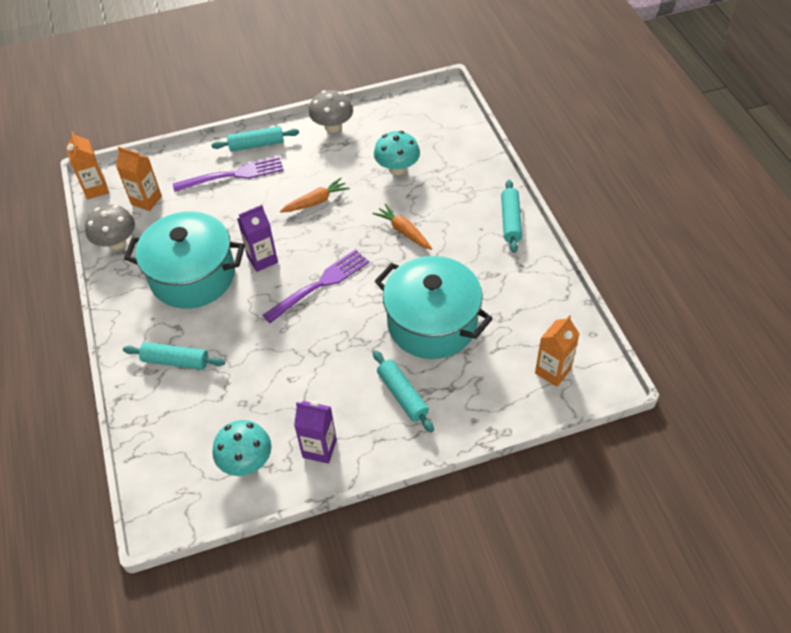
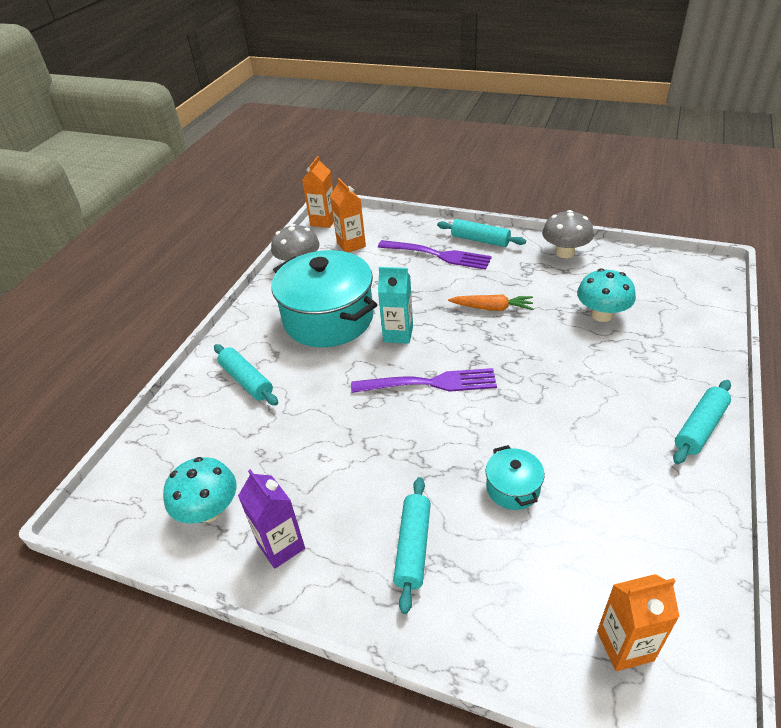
camera: 40 degrees right, 10 degrees down
(262, 259) = (398, 334): purple carton -> turquoise carton
(404, 231) = (559, 377): orange carrot -> none
(432, 323) = (513, 488): turquoise pot -> turquoise pot, size x0.44

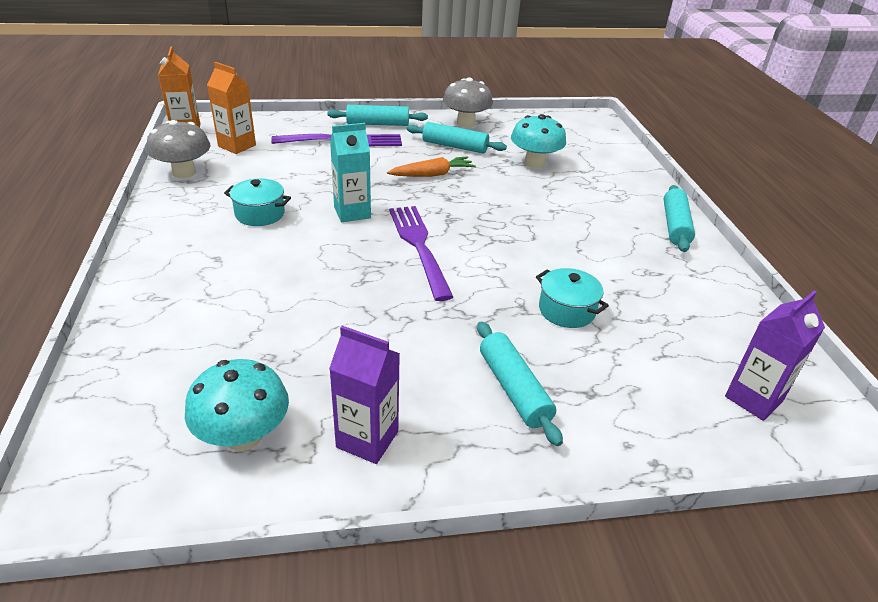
camera: 35 degrees left, 5 degrees down
(246, 381) = (197, 292): turquoise rolling pin -> turquoise rolling pin (455, 146)
(328, 318) = (260, 214): turquoise pot -> turquoise pot, size x0.44
(430, 383) = (419, 246): purple fork -> purple fork turned 75 degrees counterclockwise
(625, 645) = (753, 399): orange carton -> purple carton

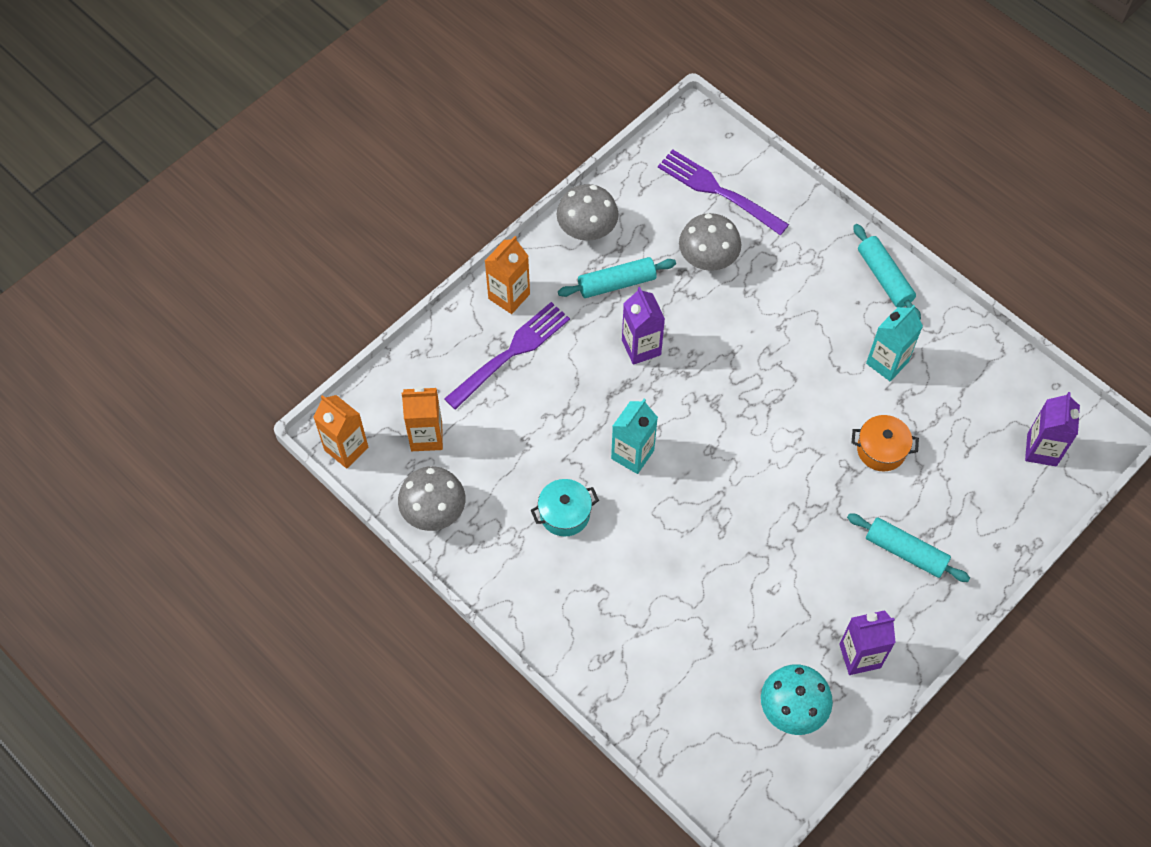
camera: 35 degrees left, 25 degrees up
(378, 124) = (509, 296): turquoise rolling pin -> orange carton
(419, 246) = (723, 457): purple fork -> purple fork (718, 191)
(432, 174) = (641, 347): orange carrot -> purple carton
(534, 163) = (708, 259): turquoise mushroom -> grey mushroom
(566, 310) = (881, 450): turquoise pot -> orange pot
(629, 266) = (887, 362): none -> turquoise carton

